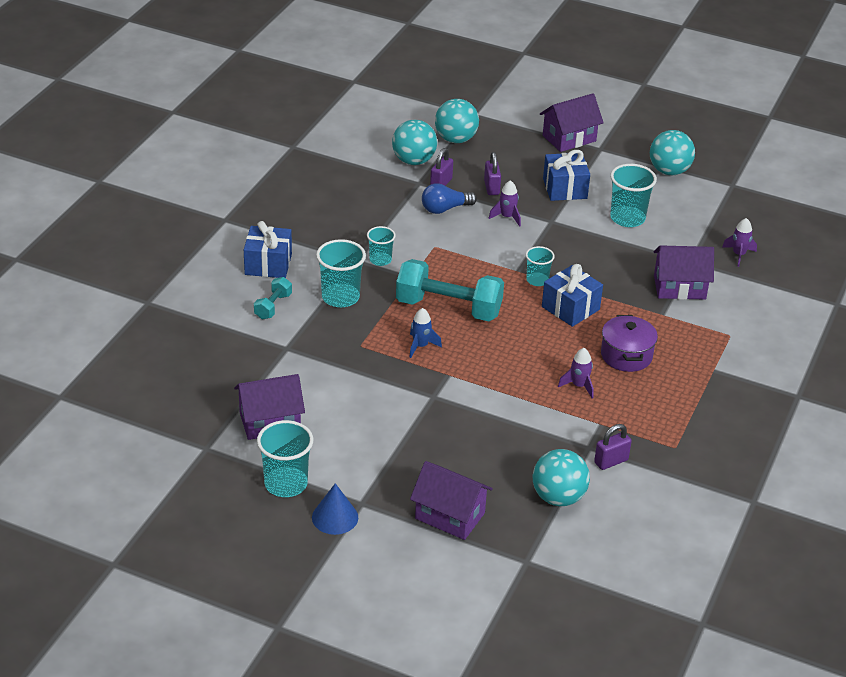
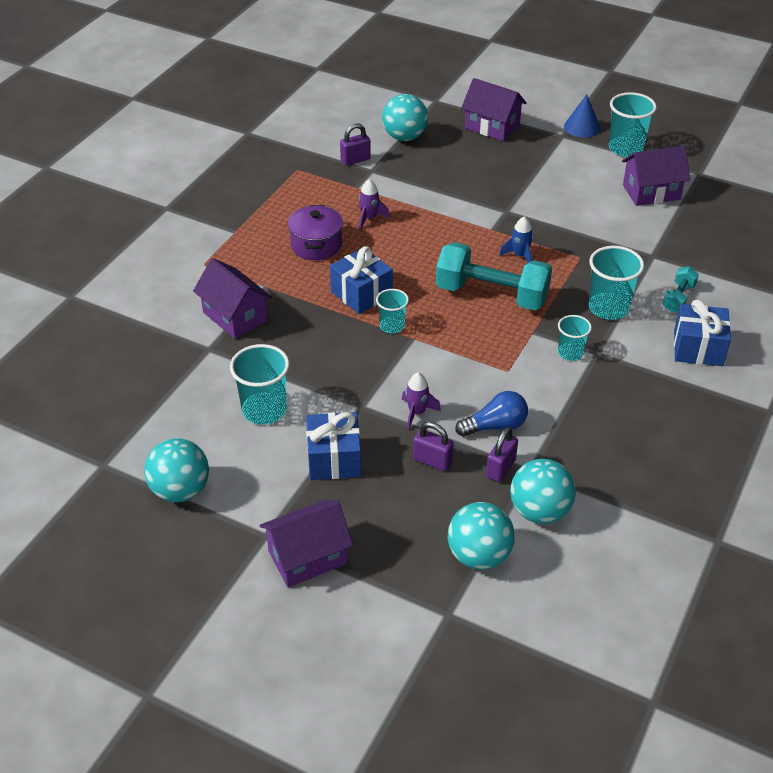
camera: 175 degrees left, 5 degrees up
(491, 188) = (432, 461): purple padlock -> purple padlock turned 60 degrees counterclockwise
(679, 287) = (235, 316): purple house -> purple house turned 45 degrees clockwise
(739, 255) = (148, 357): purple rocket -> none

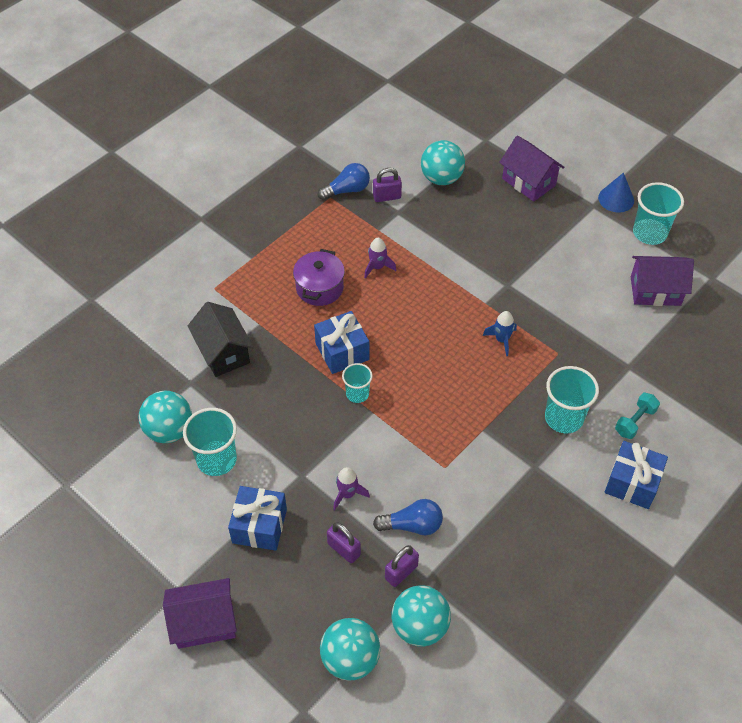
camera: 15 degrees right, 10 degrees up
(180, 490) = (121, 526): turquoise ball -> turquoise ball (169, 430)
(235, 316) = (223, 352): purple house -> black house
(312, 161) = (347, 190): none -> blue light bulb
(491, 295) = (460, 379): turquoise dumbbell -> none
(570, 353) = (509, 461): turquoise cup -> none

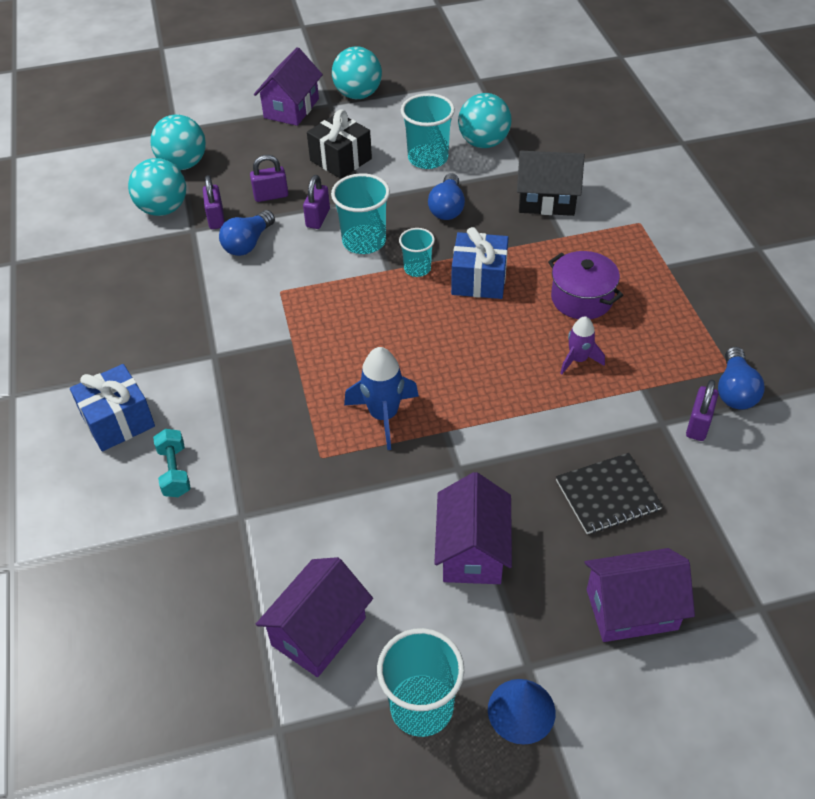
camera: 125 degrees right, 5 degrees down
(259, 526) = (340, 159): blue gift -> black gift
(274, 411) = (447, 208): none -> blue light bulb
(347, 494) = (318, 218): purple rocket -> purple padlock
(441, 178) = (701, 503): turquoise ball -> turquoise ball (358, 95)
(469, 215) = (607, 495): none -> black notebook
(501, 340) = (383, 415): blue rocket -> blue rocket, size x1.57
(553, 254) = (472, 551): none -> purple house
(564, 418) = (240, 411): turquoise cup -> turquoise cup (364, 241)

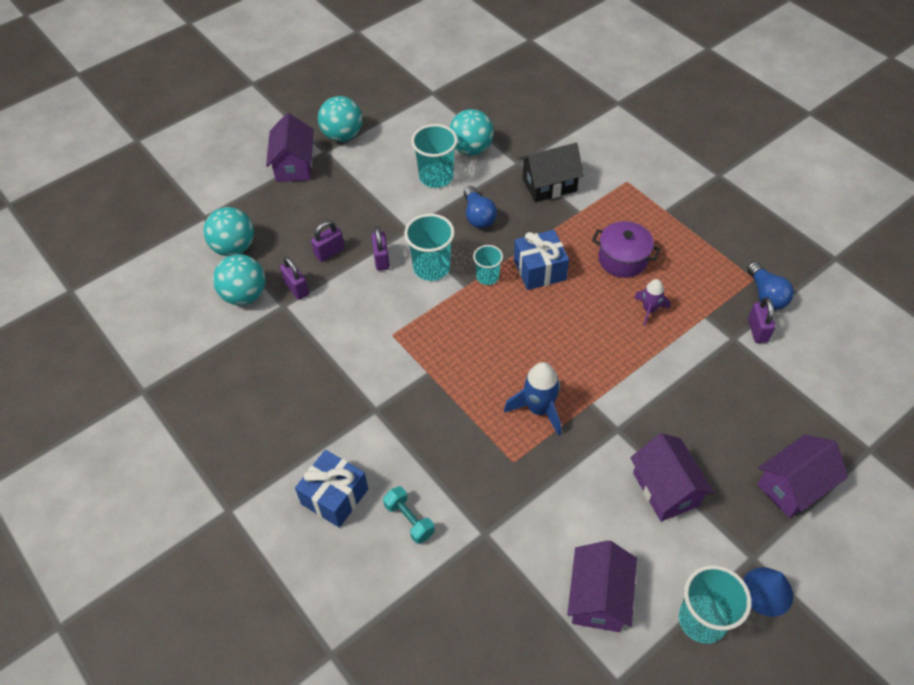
camera: 25 degrees left, 5 degrees up
(248, 243) = (338, 302): blue light bulb -> none
(340, 159) = (366, 200): black gift -> none
(607, 495) = (730, 408): black notebook -> none

